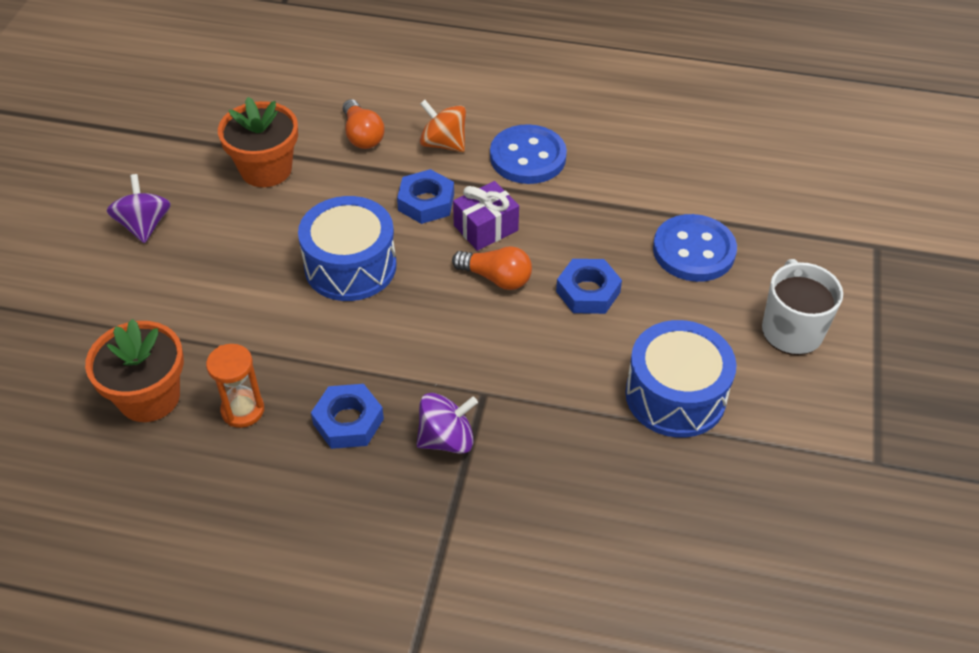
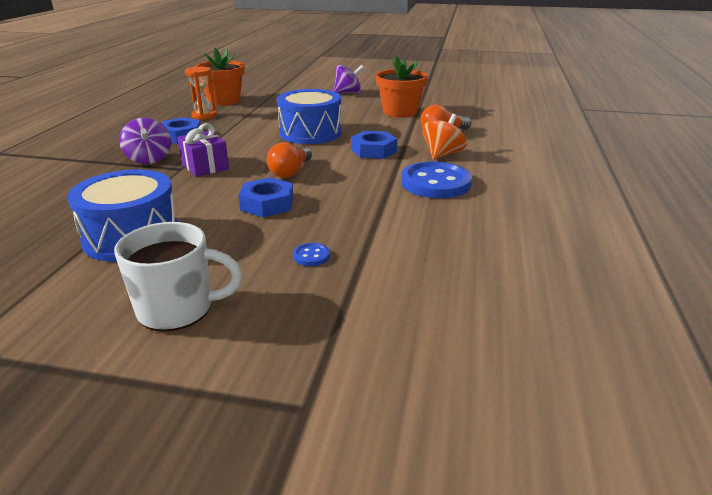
camera: 90 degrees right, 20 degrees down
(486, 228) = (346, 168): purple gift -> purple gift (205, 166)
(693, 251) = (311, 256): blue button -> blue button, size x0.42

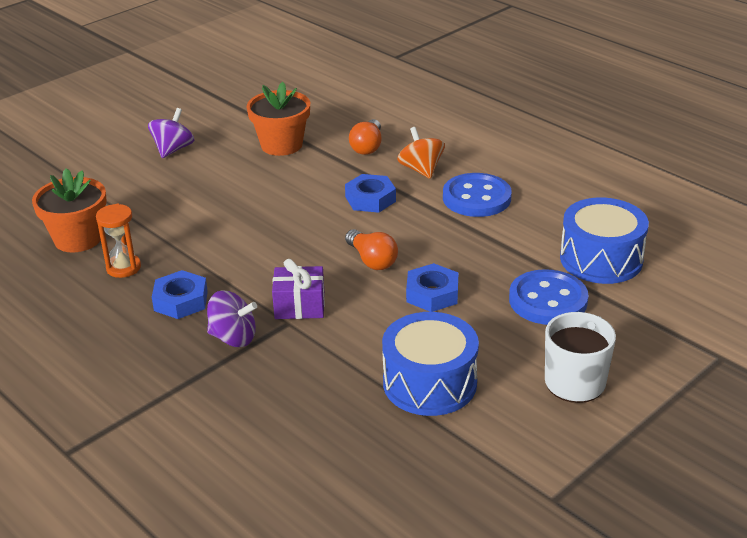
camera: 55 degrees left, 5 degrees up
(310, 133) = (278, 216): blue drum -> blue drum (601, 259)
(311, 256) = (548, 300): blue button -> blue button, size x2.40

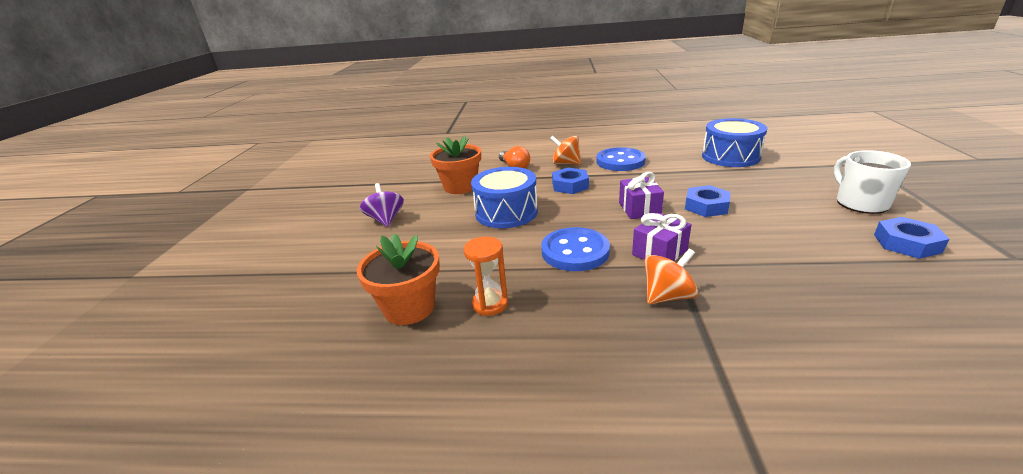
camera: 40 degrees left, 5 degrees down
(181, 301) = (580, 297): blue nut -> blue nut (907, 243)
(233, 338) = (667, 296): purple spinning top -> orange spinning top
(372, 260) = (639, 209): orange light bulb -> purple gift
(429, 383) = (819, 245): blue drum -> blue drum (506, 212)
(548, 300) = (756, 180): blue button -> blue button (575, 251)

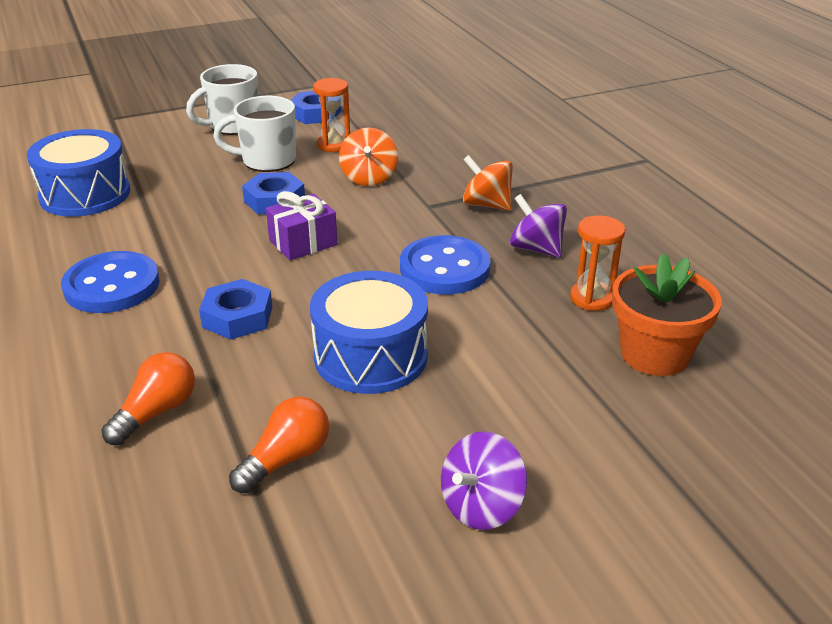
camera: 120 degrees left, 5 degrees up
(460, 187) = (286, 459): orange flower pot -> orange light bulb
(566, 163) = (127, 346): orange spinning top -> orange spinning top (369, 178)
(576, 300) = (536, 249): none -> purple spinning top
(659, 252) = (409, 217): purple gift -> none
(781, 210) = (267, 161): none -> white mug
(818, 242) = (334, 145): none -> orange hourglass

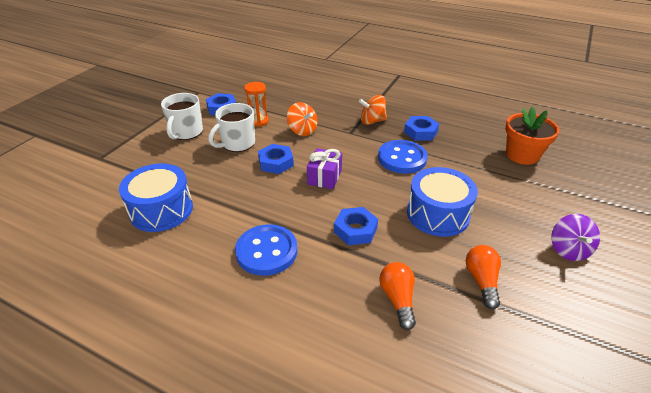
camera: 40 degrees left, 5 degrees up
(536, 249) = (420, 132): purple spinning top -> blue nut
(592, 298) = (471, 143): orange hourglass -> none

